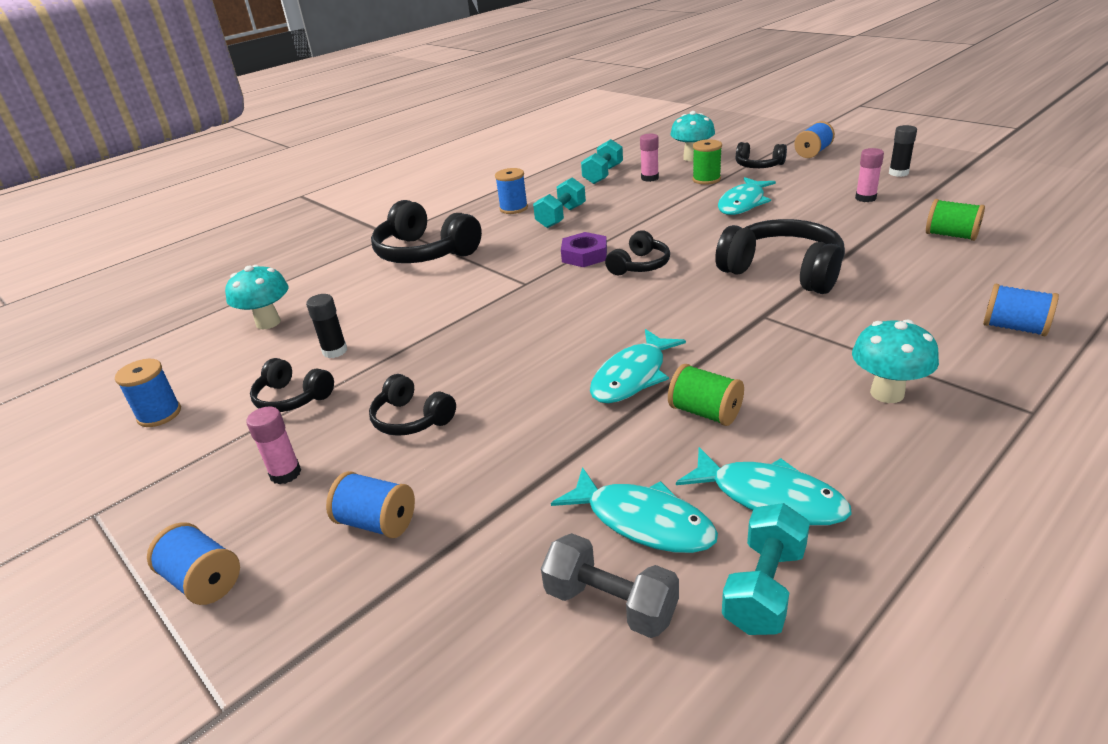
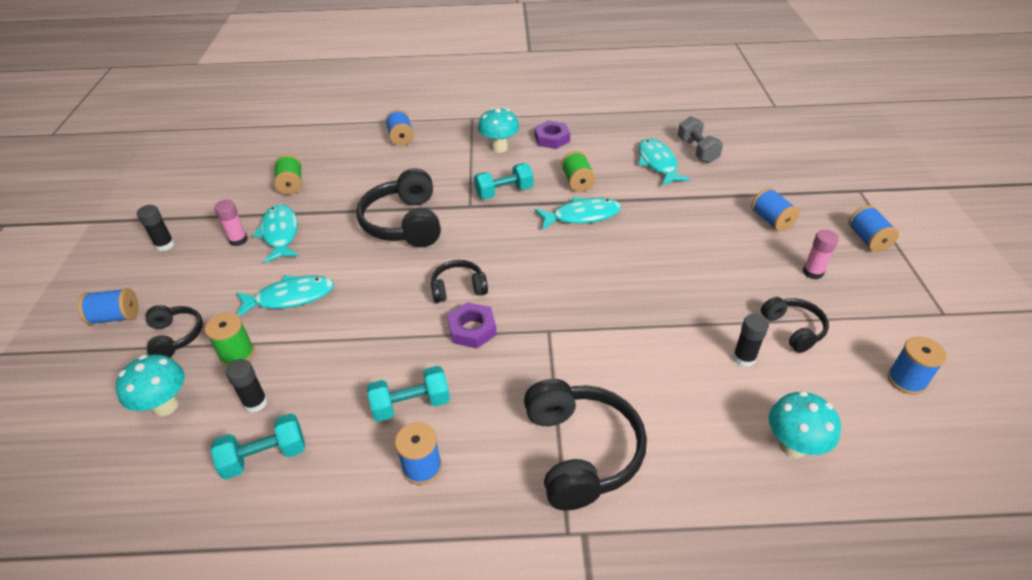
camera: 140 degrees left, 10 degrees up
(411, 419) = (721, 263): black headphones -> none
(649, 178) = (255, 403): pink glue stick -> black glue stick
(764, 588) = (643, 130): turquoise dumbbell -> turquoise dumbbell (504, 192)
(770, 497) = (603, 146): turquoise fish -> turquoise fish (280, 233)
(860, 456) = (552, 139): none -> purple nut

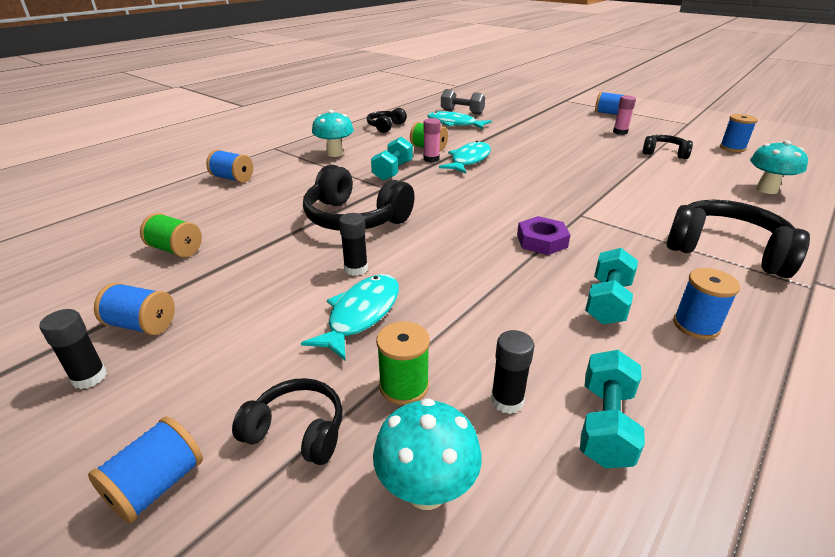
camera: 50 degrees left, 10 degrees down
(238, 240) = (199, 315): pink glue stick -> pink glue stick (431, 159)
(280, 233) = (243, 284): turquoise fish -> none
(458, 288) = (482, 228): black headphones -> black headphones (385, 126)
(552, 139) = (363, 137): purple nut -> none
(744, 358) = (676, 172): black glue stick -> black glue stick (356, 269)
(771, 220) = (560, 123): blue spool -> blue spool (142, 325)

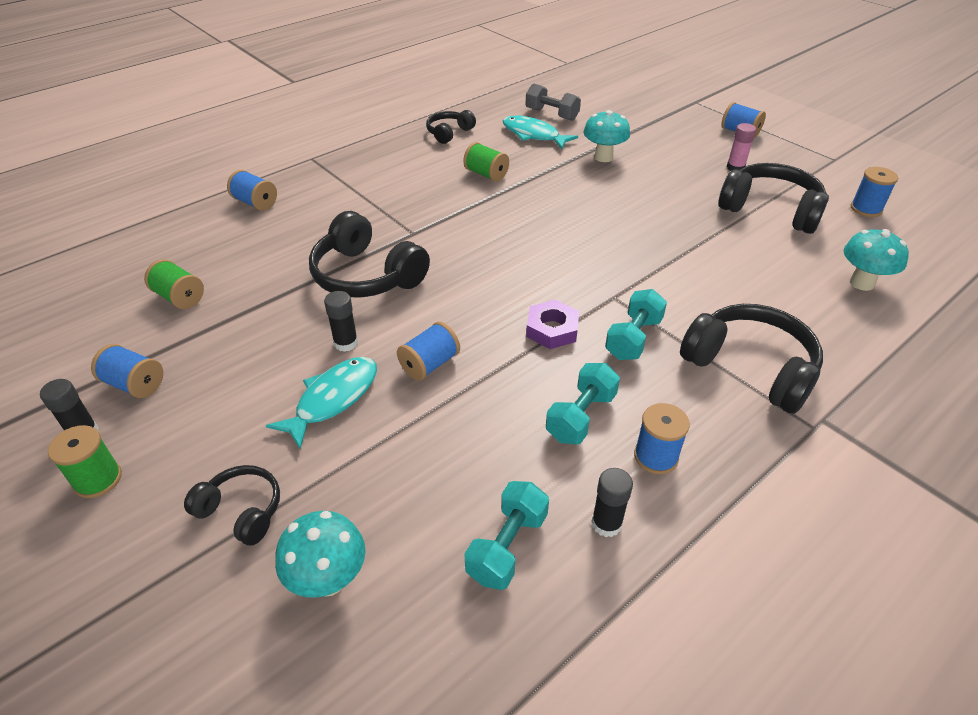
camera: 10 degrees right, 10 degrees up
(157, 485) = (123, 541): blue spool -> blue spool (429, 364)
(335, 153) = (376, 174): turquoise mushroom -> turquoise mushroom (603, 157)
(392, 171) = (431, 208): turquoise dumbbell -> turquoise dumbbell (633, 338)
(404, 386) = (345, 481): green spool -> green spool (98, 479)
(431, 159) = (482, 193): pink glue stick -> none
(469, 160) = (525, 199): turquoise fish -> none
(507, 401) = (430, 510): black glue stick -> black glue stick (606, 523)
(664, 153) = (770, 210): black headphones -> black headphones, size x1.79

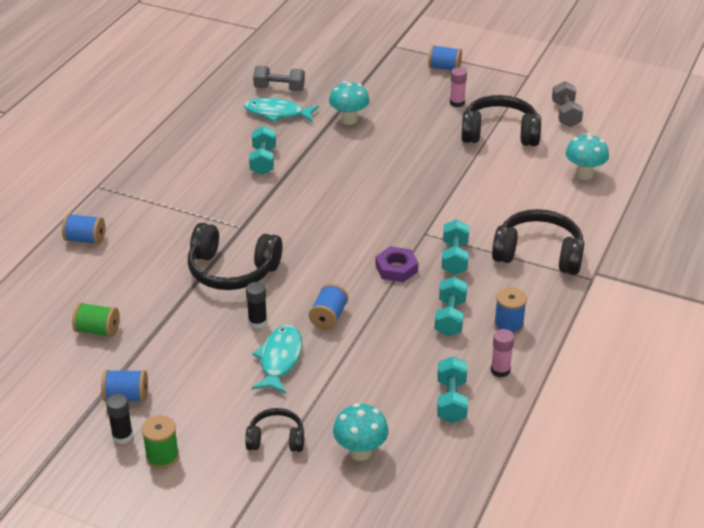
camera: 25 degrees left, 5 degrees down
(449, 133) = (202, 130): black headphones -> none
(486, 174) = (263, 161): green spool -> turquoise dumbbell
(606, 523) = (500, 370): black glue stick -> pink glue stick
(866, 209) = (565, 114): blue spool -> grey dumbbell

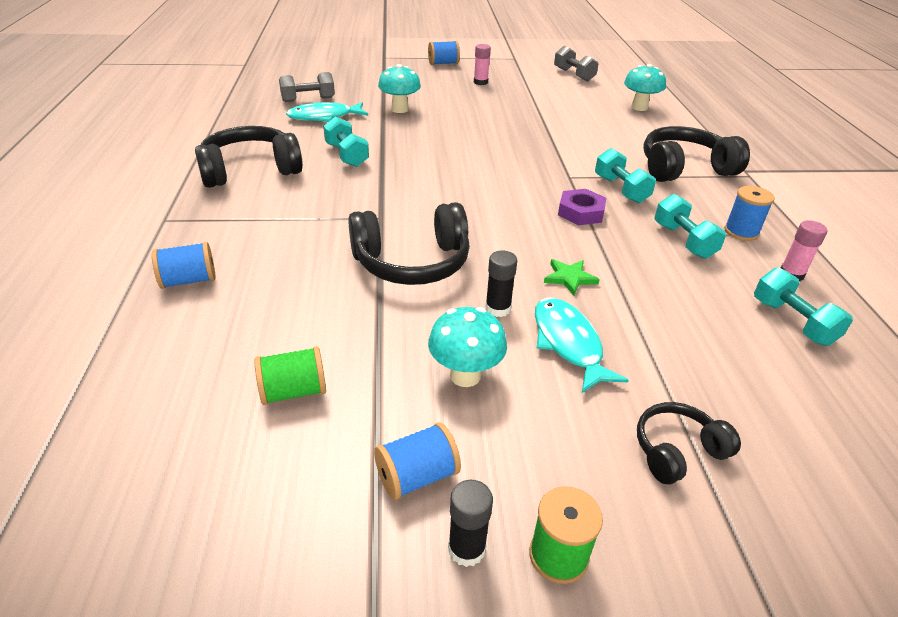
camera: 30 degrees left, 0 degrees up
(328, 317) = (569, 278): blue spool -> green star
(360, 452) = (787, 423): turquoise mushroom -> turquoise mushroom (465, 375)
(499, 133) = (540, 95): black headphones -> black headphones (250, 170)

